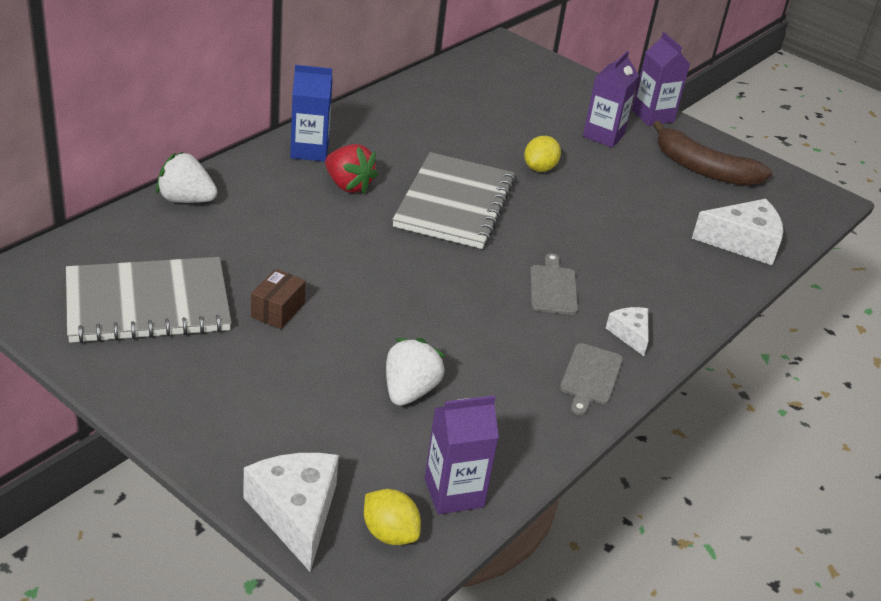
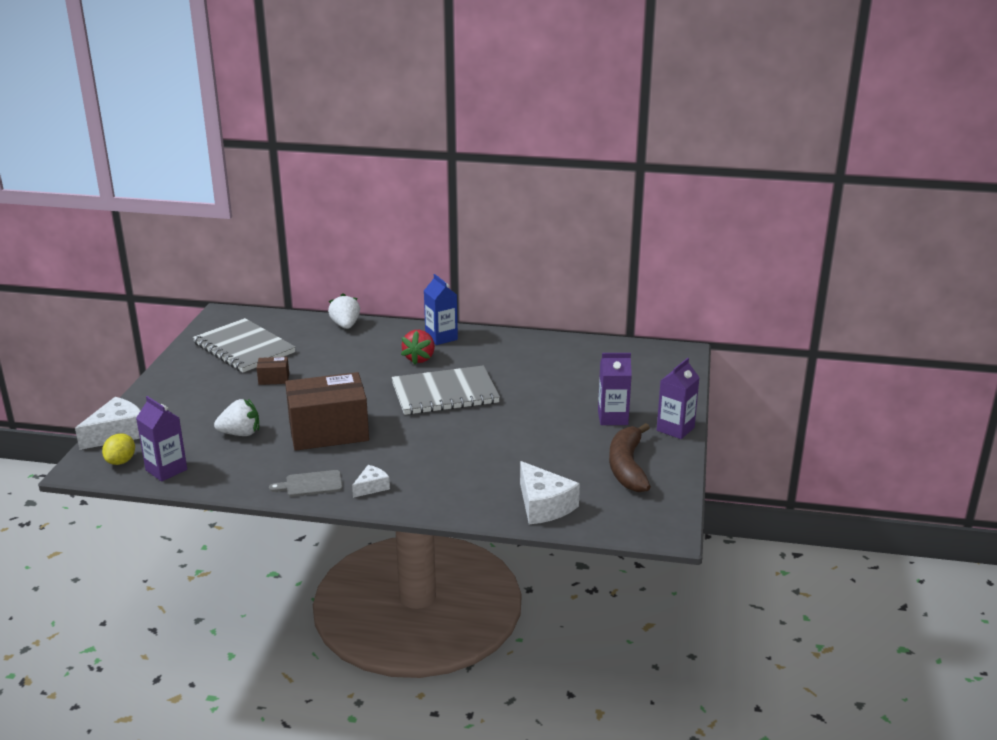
camera: 65 degrees right, 10 degrees down
(470, 318) = (328, 431): none -> brown box
(539, 168) = (530, 408): yellow lemon -> none
(553, 288) = (392, 448): grey cutting board -> none

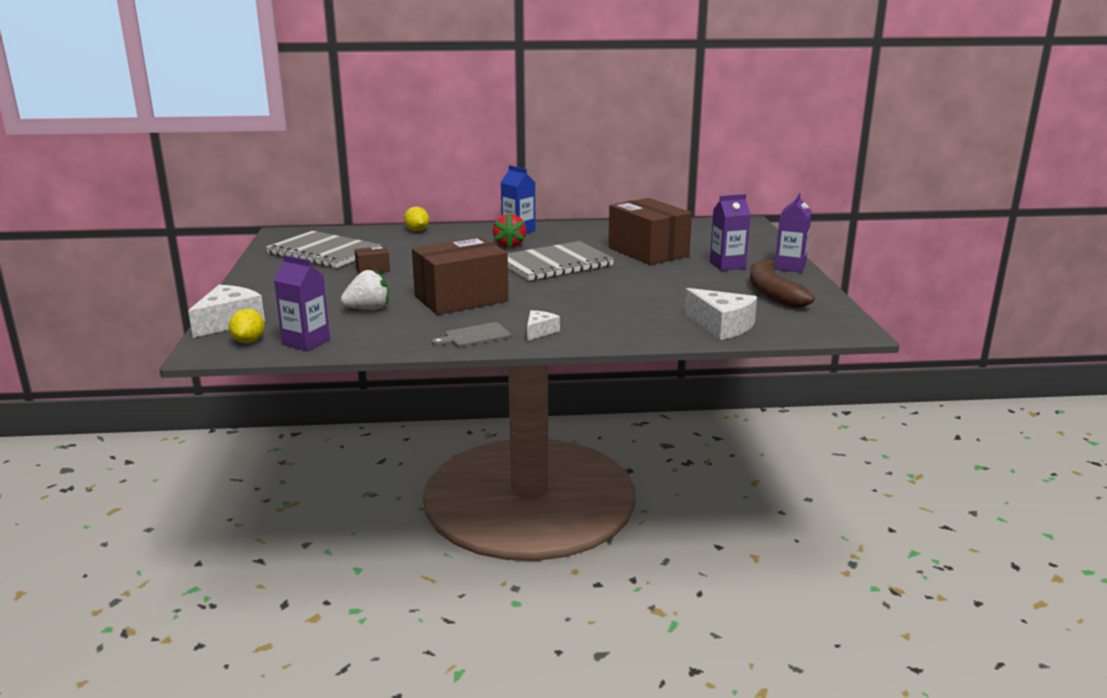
camera: 15 degrees left, 5 degrees down
(345, 325) = (417, 230): white strawberry -> yellow lemon
(547, 387) = (648, 252): none -> brown box

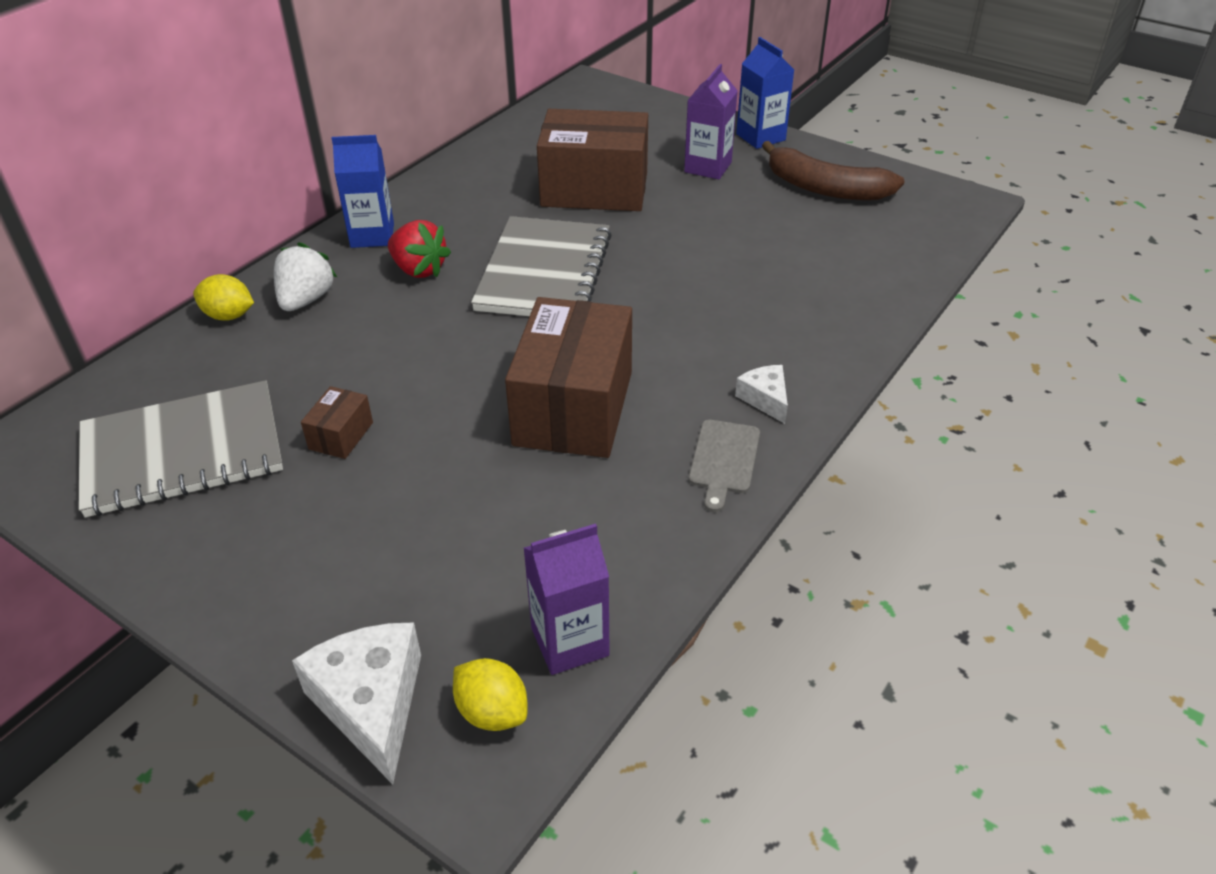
camera: 50 degrees left, 20 degrees up
(368, 309) = (506, 514): white strawberry -> white strawberry (306, 300)
(721, 326) = (883, 267): white cheese -> none
(790, 267) = (760, 137): purple carton -> blue carton

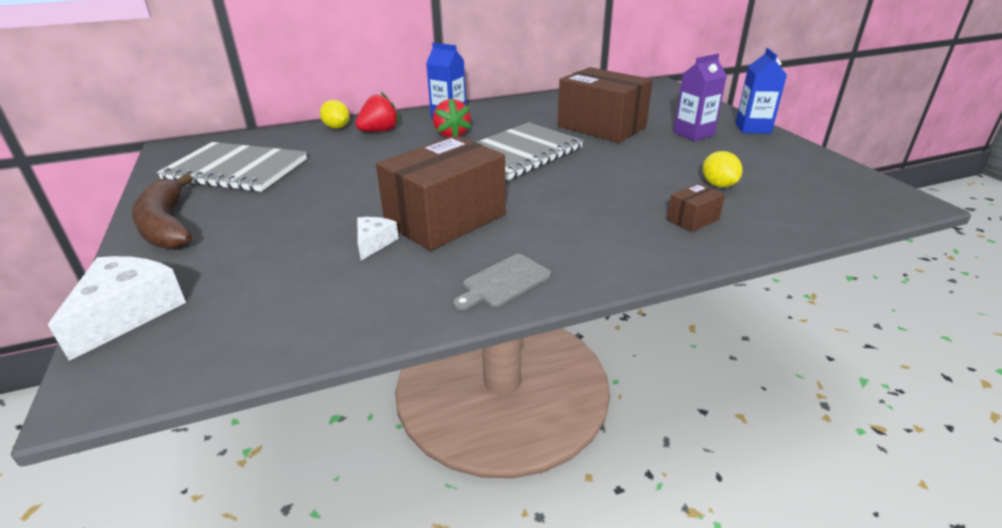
camera: 35 degrees right, 10 degrees down
(306, 300) = (379, 131): white strawberry -> red strawberry
(341, 435) = (309, 188): brown box -> brown box (693, 219)
(492, 712) = (169, 352): yellow lemon -> yellow lemon (718, 185)
(570, 642) = (265, 337): purple carton -> none
(765, 399) = (580, 259): white cheese -> white cheese (374, 243)
(825, 188) = (775, 163): brown banana -> brown banana (167, 225)

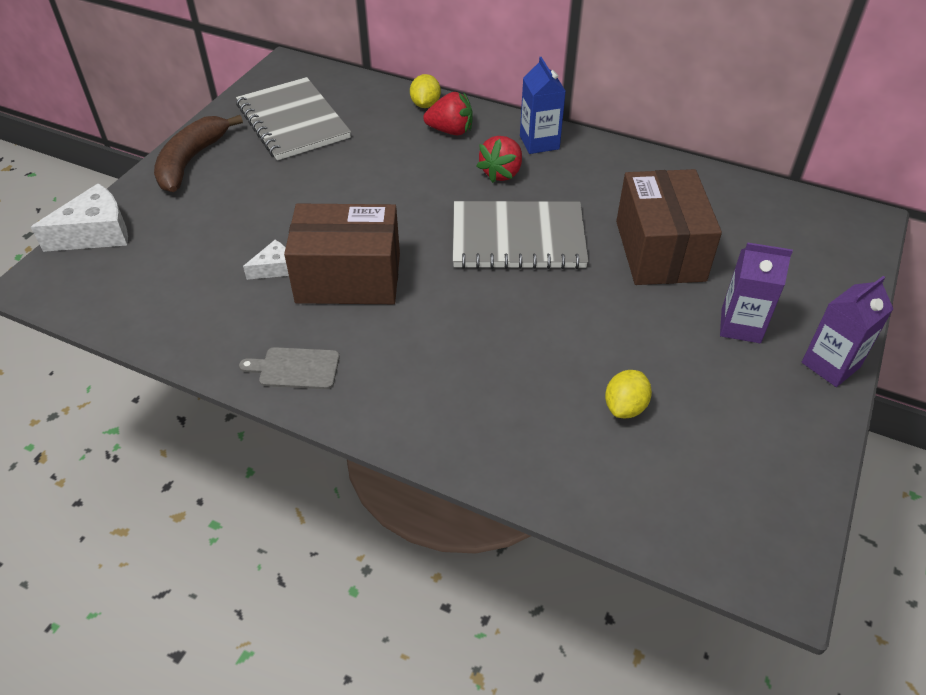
camera: 45 degrees right, 15 degrees up
(693, 219) = (524, 423): brown box -> none
(752, 128) = (830, 365): blue carton -> purple carton

